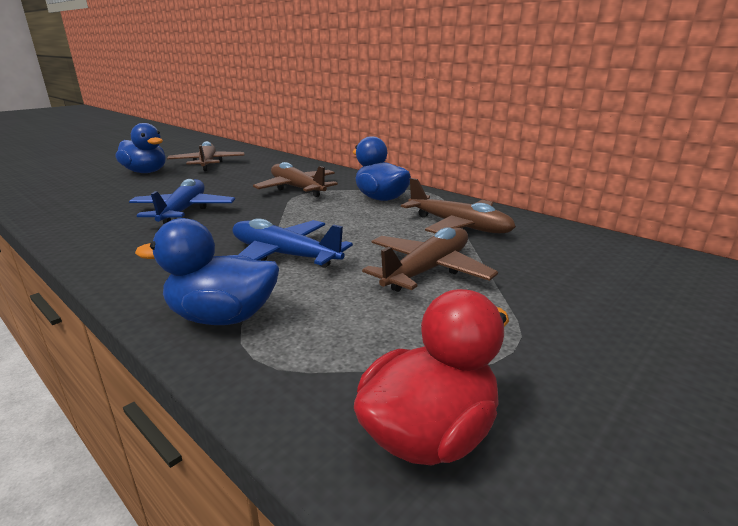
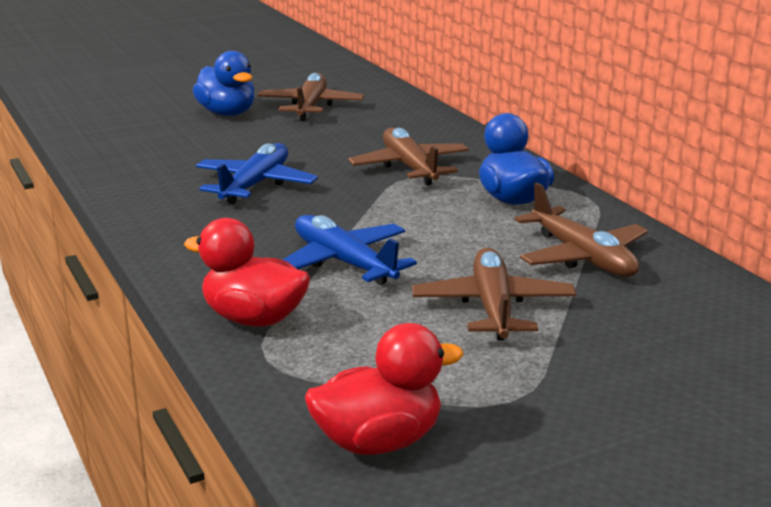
camera: 20 degrees right, 0 degrees up
(223, 317) = (254, 319): blue duck -> red duck
(428, 270) = (493, 307): brown plane -> brown plane turned 60 degrees counterclockwise

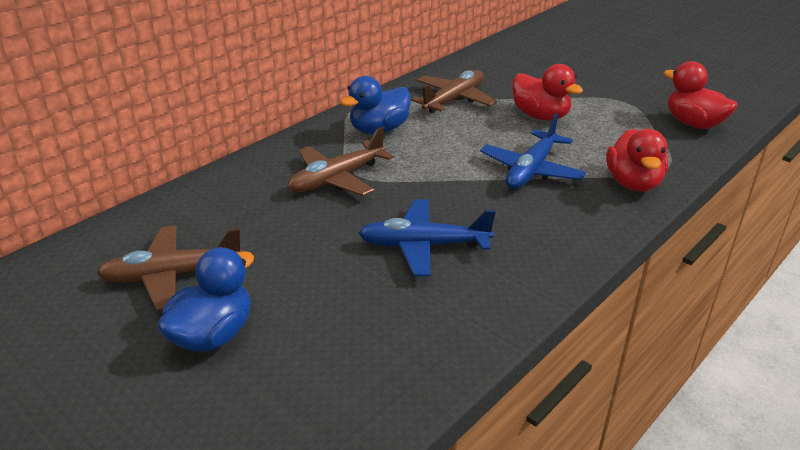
camera: 110 degrees left, 10 degrees up
(493, 307) = (540, 116): brown plane -> red duck

